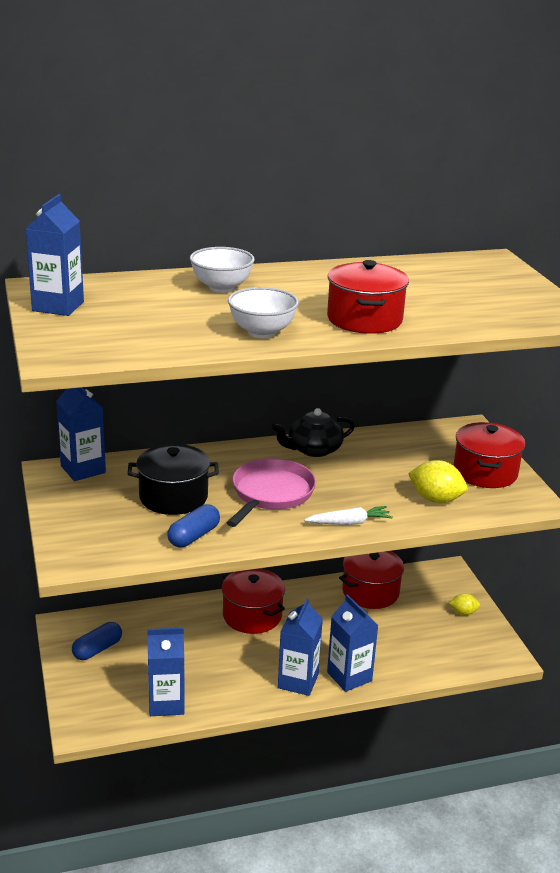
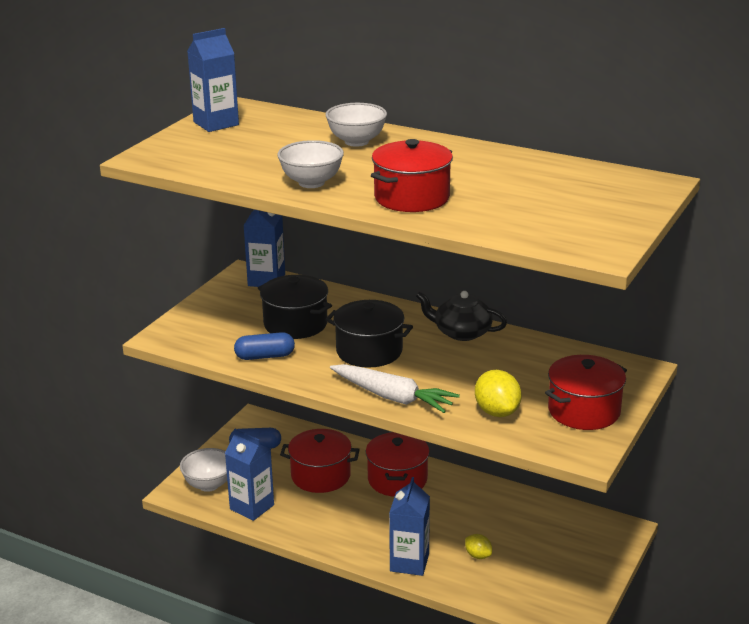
camera: 45 degrees right, 0 degrees up
(100, 705) = (208, 485): none -> white bowl
(271, 494) = (369, 351): pink pan -> black pot
(298, 681) = (364, 544): blue carton -> none
(349, 523) = (392, 397): white carrot -> white carrot, size x1.58
(370, 592) = (522, 510): red pot -> red pot (320, 476)
(463, 612) = (584, 569): yellow lemon -> yellow lemon (478, 555)

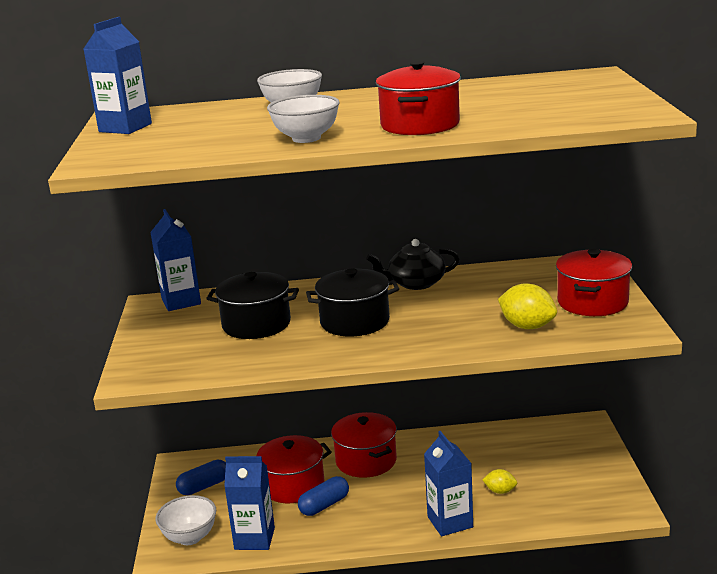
camera: 30 degrees left, 5 degrees down
(265, 356) = (261, 357): blue capsule -> blue capsule (324, 505)
(392, 397) = (425, 347): white carrot -> none

